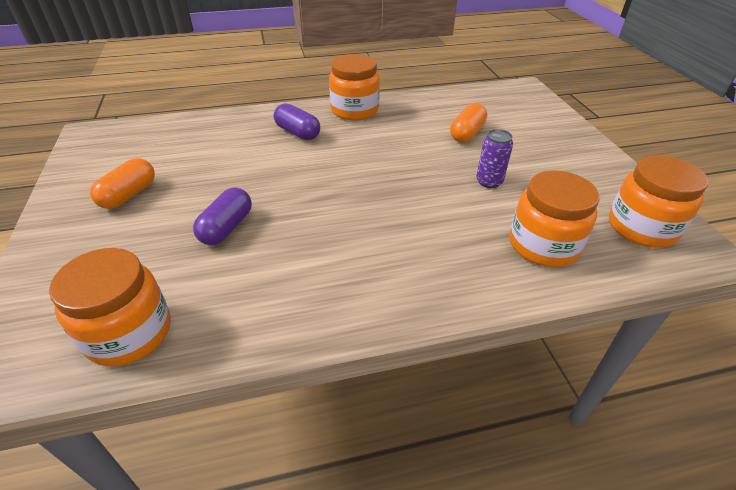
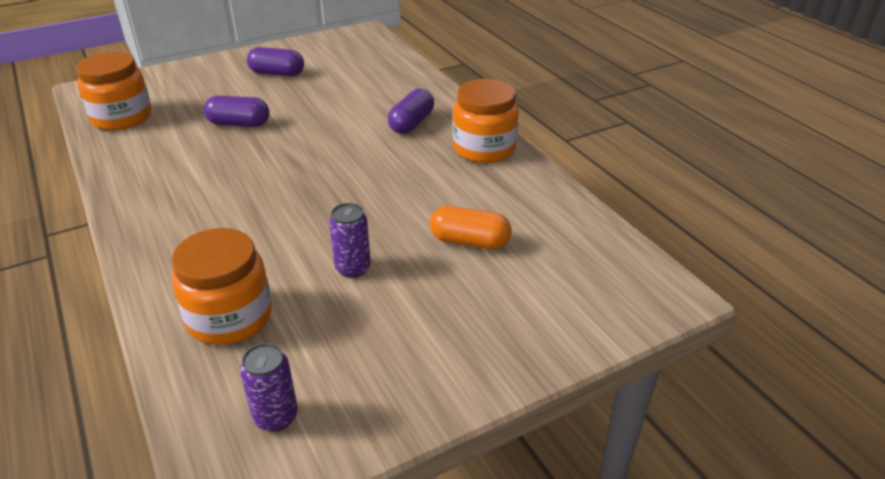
camera: 75 degrees right, 5 degrees down
(129, 195) = (277, 73): orange capsule -> purple capsule
(641, 227) = (276, 417): orange jar -> purple can

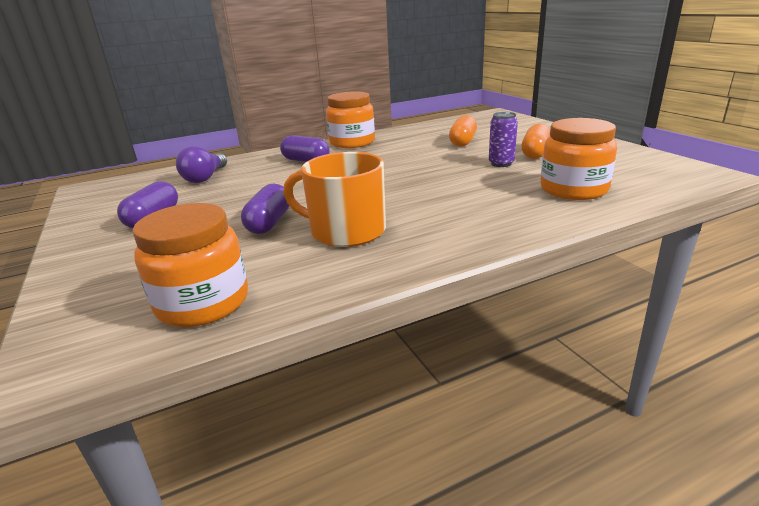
camera: 85 degrees left, 10 degrees down
(200, 161) = (346, 231): none -> orange mug
(276, 417) = (647, 169): purple can -> none
(372, 76) = (205, 178): none -> purple light bulb
(392, 308) = (535, 153): none -> orange capsule

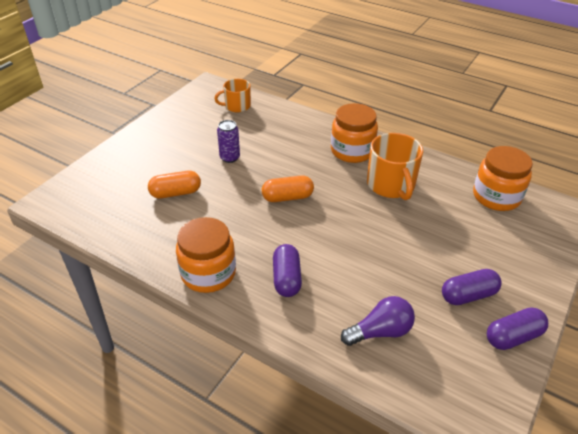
camera: 125 degrees left, 15 degrees up
(269, 223) = (413, 223): purple capsule -> purple capsule (513, 337)
(535, 153) = (195, 147): orange capsule -> orange capsule (287, 197)
(573, 189) = (265, 121): orange jar -> orange jar (352, 151)
(629, 180) = (237, 106): none -> orange mug

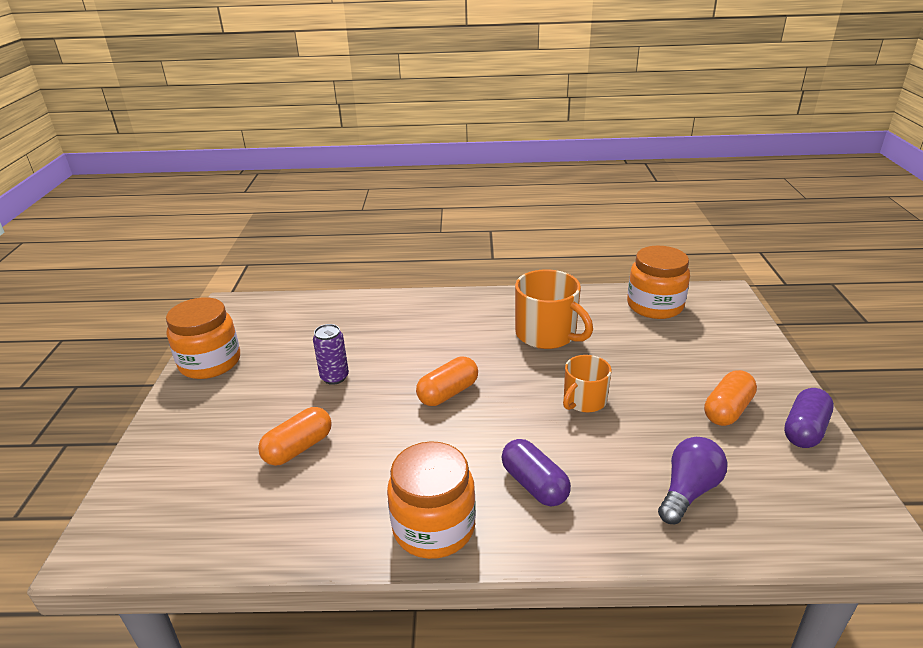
camera: 30 degrees left, 10 degrees down
(237, 106) = (290, 316): orange mug -> orange mug (584, 400)
(352, 151) = (473, 316): orange jar -> orange jar (210, 362)
(468, 295) = (727, 410): purple capsule -> orange capsule

